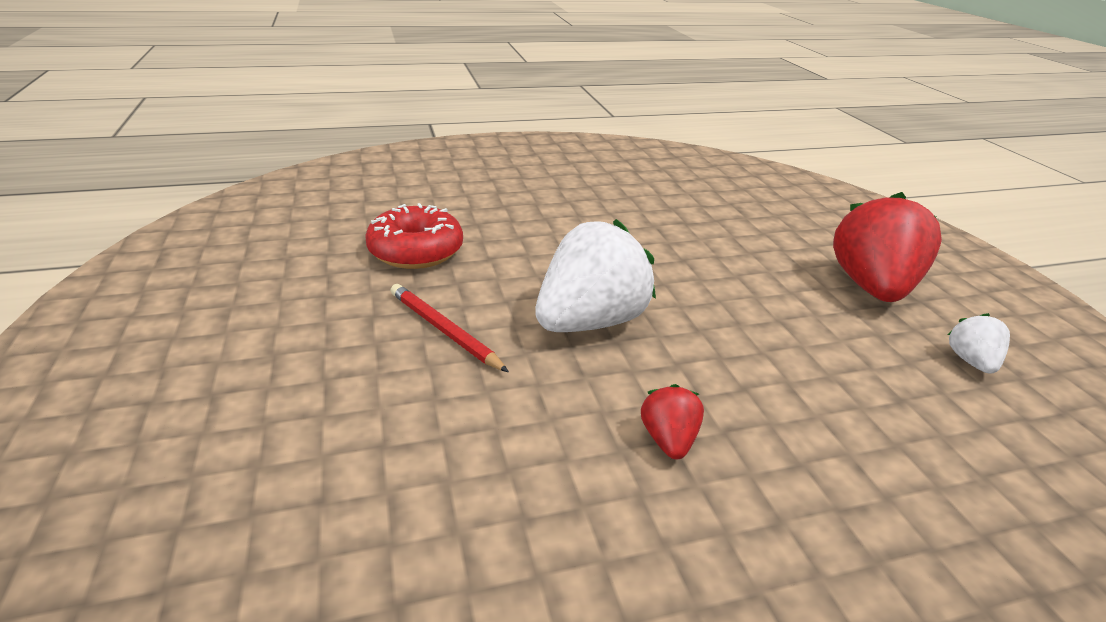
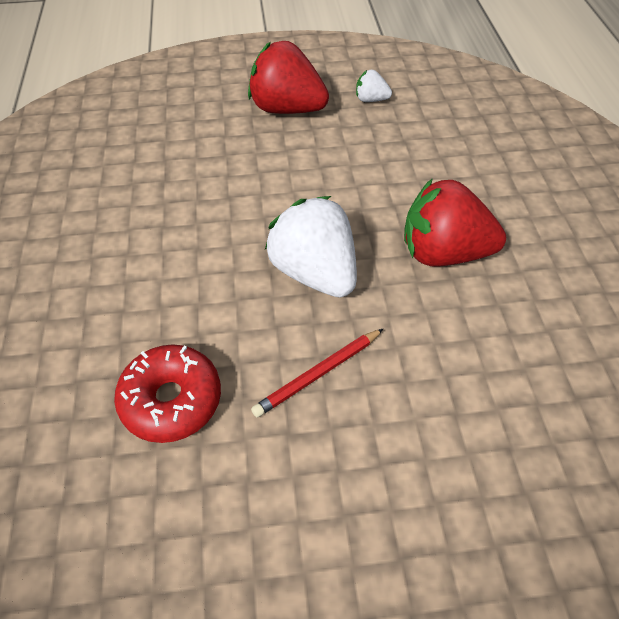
camera: 80 degrees left, 20 degrees up
(668, 440) = (443, 253): red strawberry -> red strawberry, size x2.15

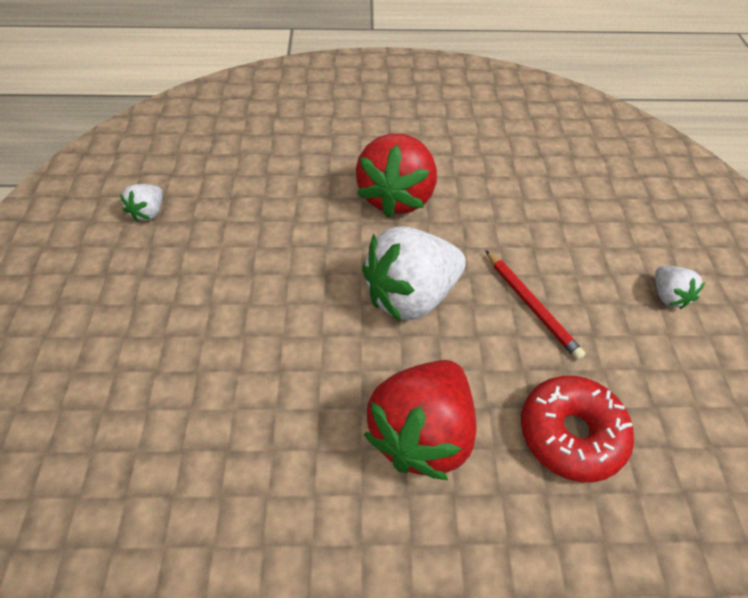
camera: 85 degrees left, 0 degrees up
(287, 109) = (129, 295): red strawberry -> red strawberry (421, 432)
(358, 530) = (668, 296): none -> white strawberry

